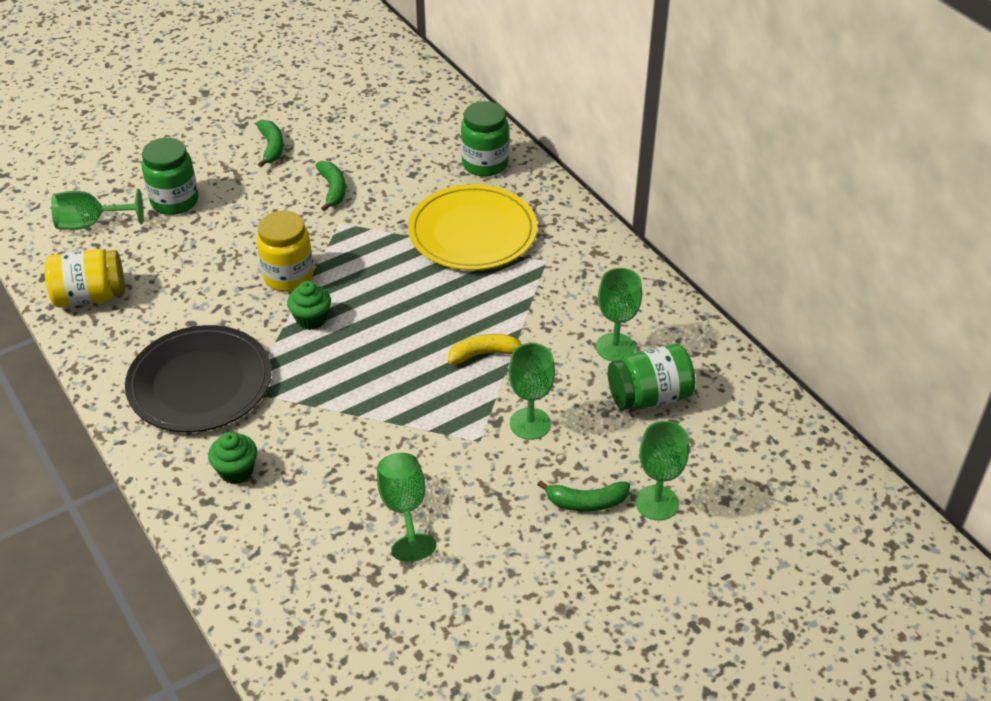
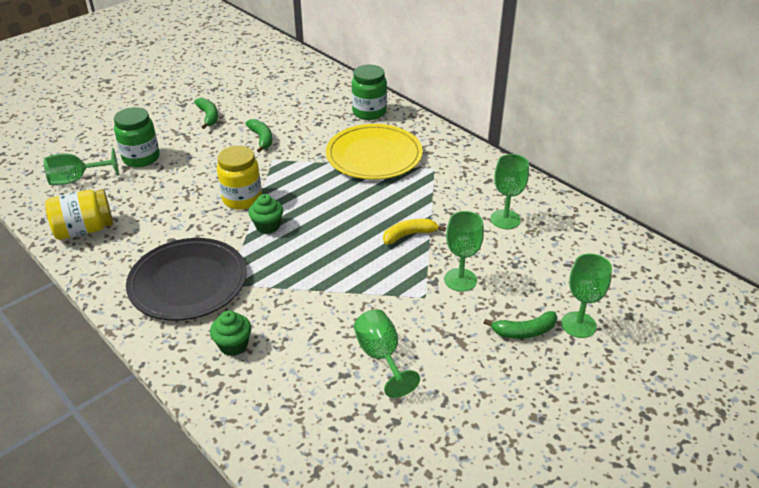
camera: 10 degrees left, 5 degrees down
(649, 396) = (543, 250): green jar -> none

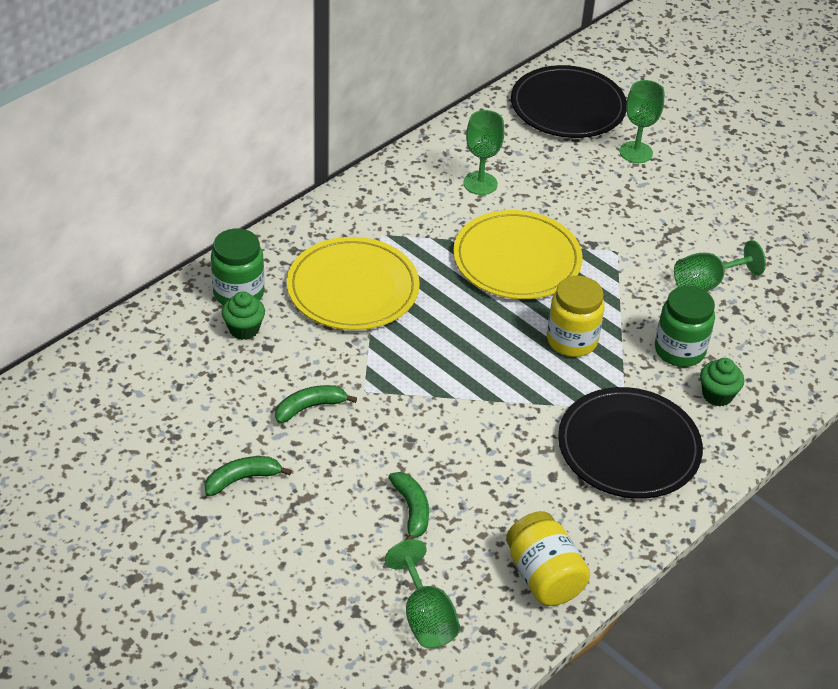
camera: 95 degrees left, 5 degrees up
(141, 158) = (364, 546): green jar -> green jar (679, 350)
(242, 199) = (459, 414): yellow jar -> yellow jar (572, 340)
(267, 226) = (515, 384): green cupcake -> green cupcake (244, 329)
(409, 235) = (517, 259): yellow banana -> yellow plate
(460, 280) = (586, 224): green goblet -> none
(524, 331) = (652, 187): green banana -> green banana (411, 510)
(638, 281) = (568, 107): none -> black plate

